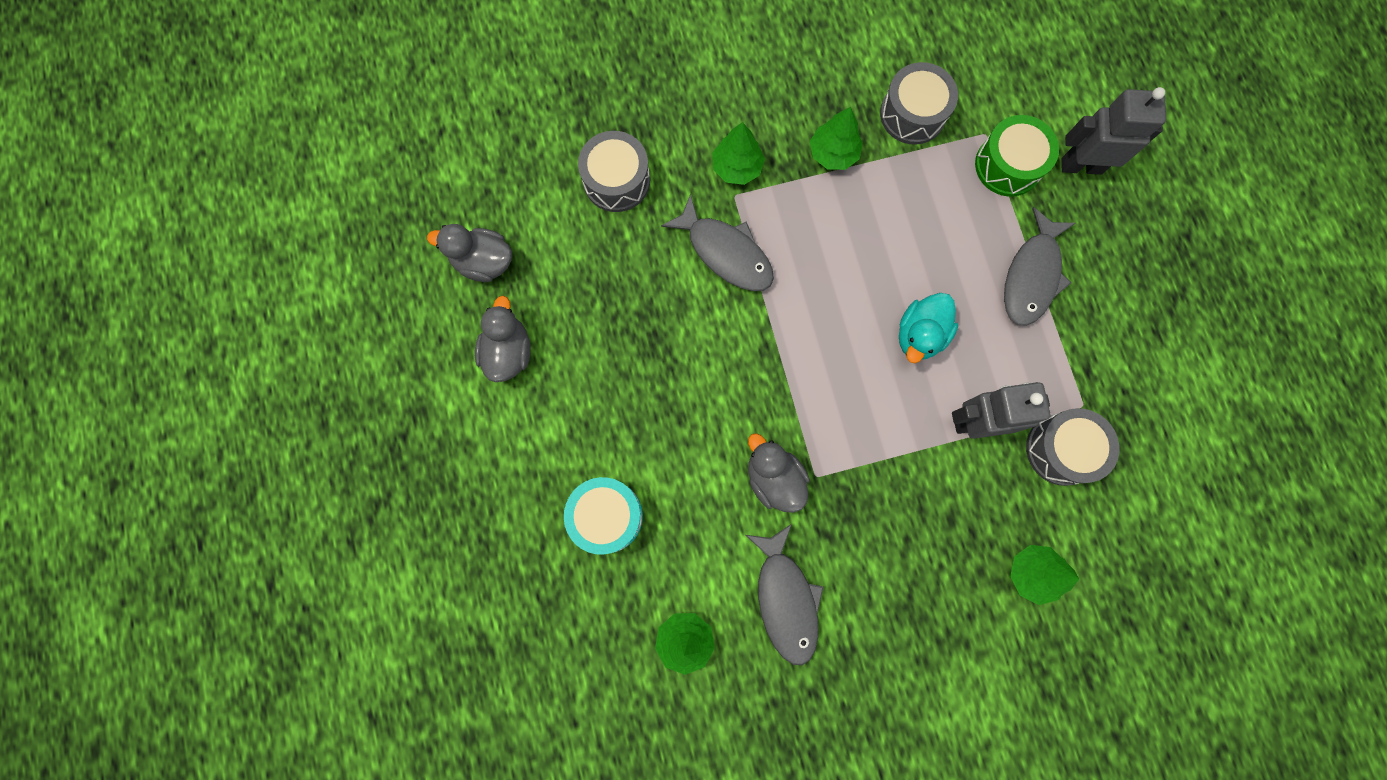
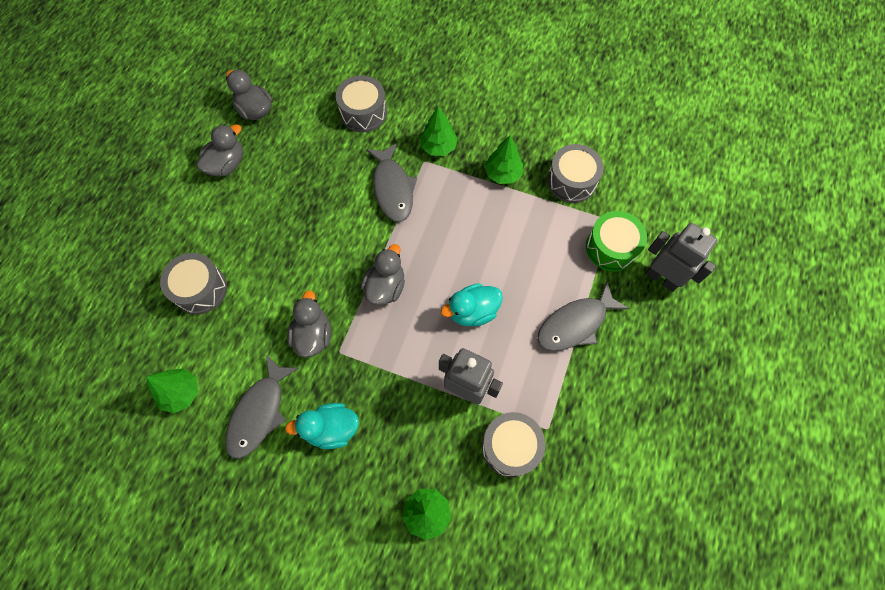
camera: 35 degrees right, 10 degrees down
(606, 516) = (200, 289): turquoise drum -> grey drum
(808, 371) = (385, 287): none -> grey duck
(873, 561) = (331, 429): none -> turquoise duck

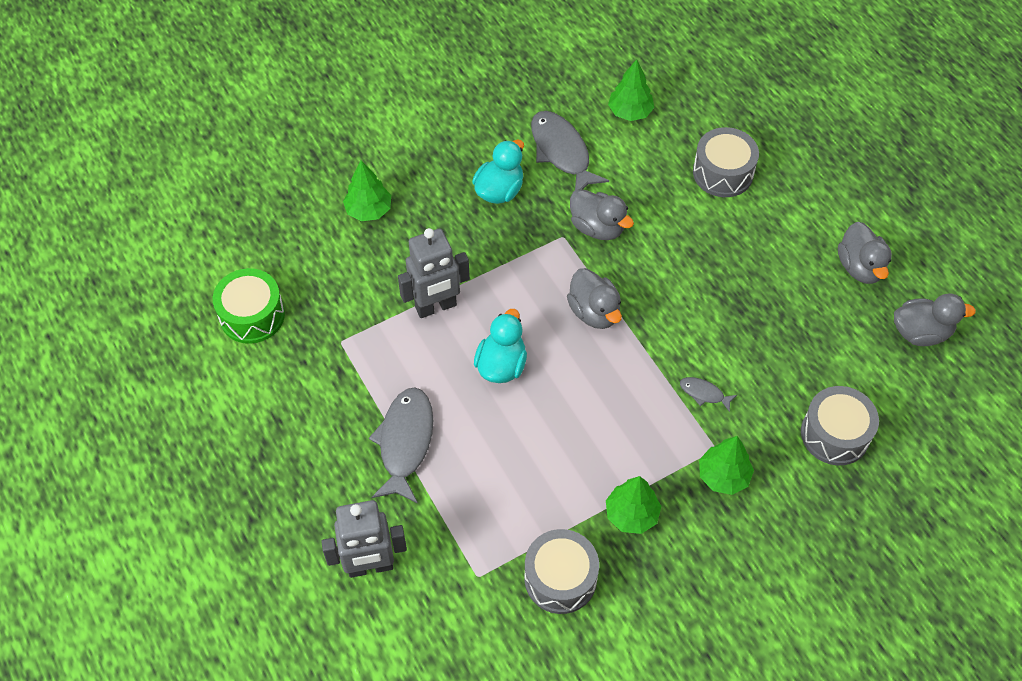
camera: 130 degrees right, 10 degrees down
(393, 188) = (704, 393): grey fish -> grey fish, size x0.47
(510, 446) = (356, 302): grey drum -> none
(611, 247) = (447, 547): green drum -> green drum (252, 315)

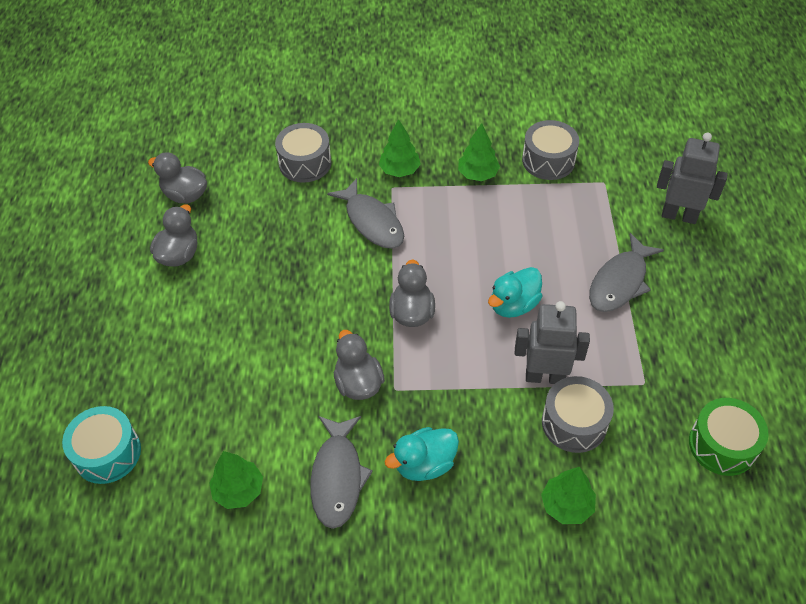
camera: 150 degrees left, 5 degrees down
(704, 393) = (372, 221): grey fish -> grey fish, size x2.13
(723, 173) = (209, 382): grey drum -> grey drum (574, 423)
(751, 92) = (107, 453): none -> turquoise drum

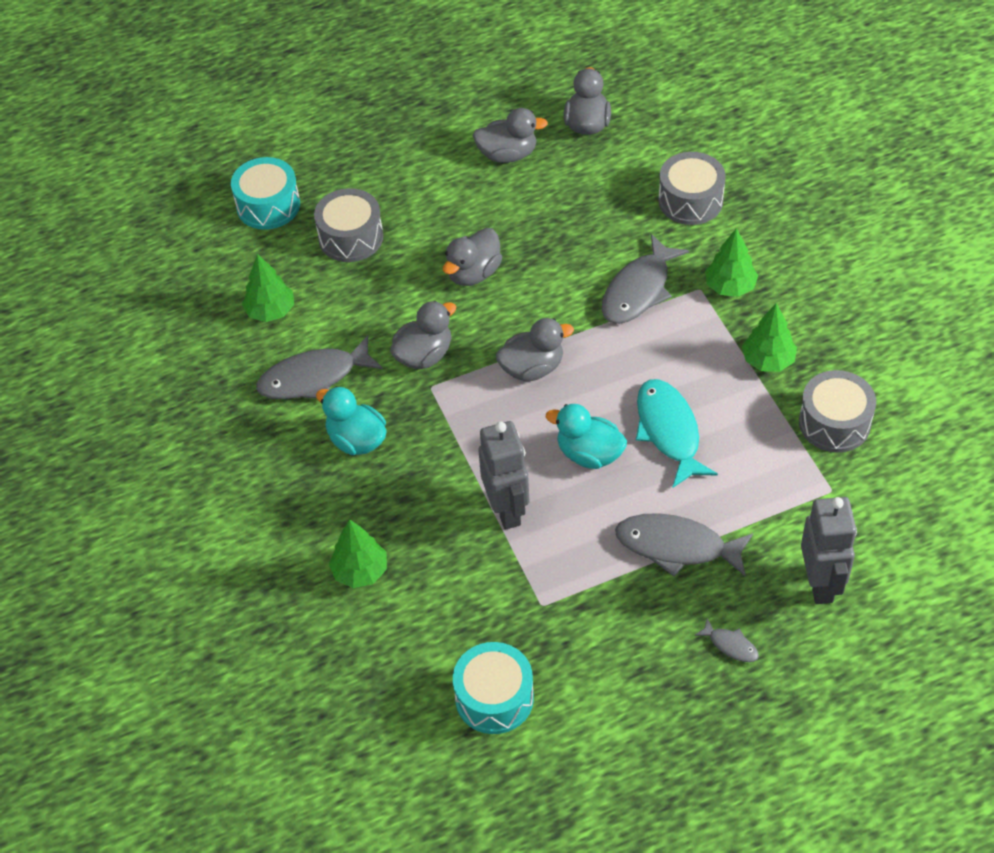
camera: 70 degrees right, 0 degrees up
(291, 319) = (473, 273): none -> grey duck
(514, 250) = (669, 431): none -> turquoise fish
(574, 423) = (460, 552): grey drum -> grey drum (351, 237)
(715, 281) = (730, 645): none -> grey fish
(722, 445) = (494, 698): green drum -> turquoise drum

